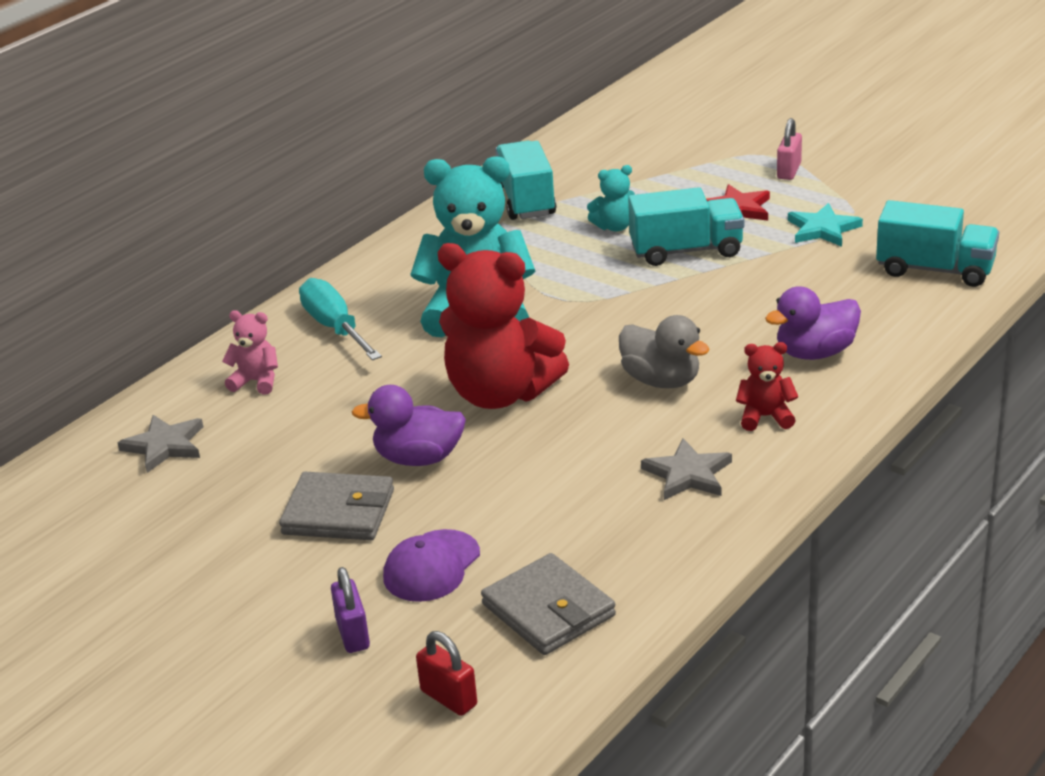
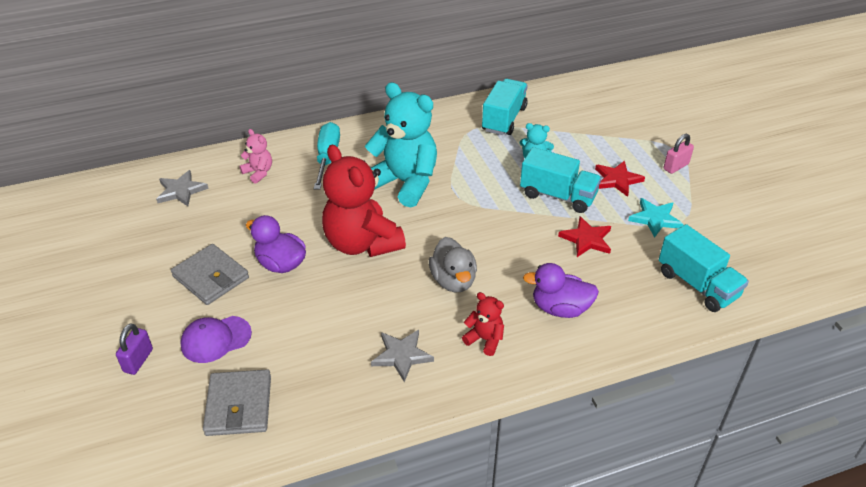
camera: 30 degrees right, 10 degrees up
(448, 698) = (136, 432): red padlock -> none
(769, 278) = (586, 239): none -> red star

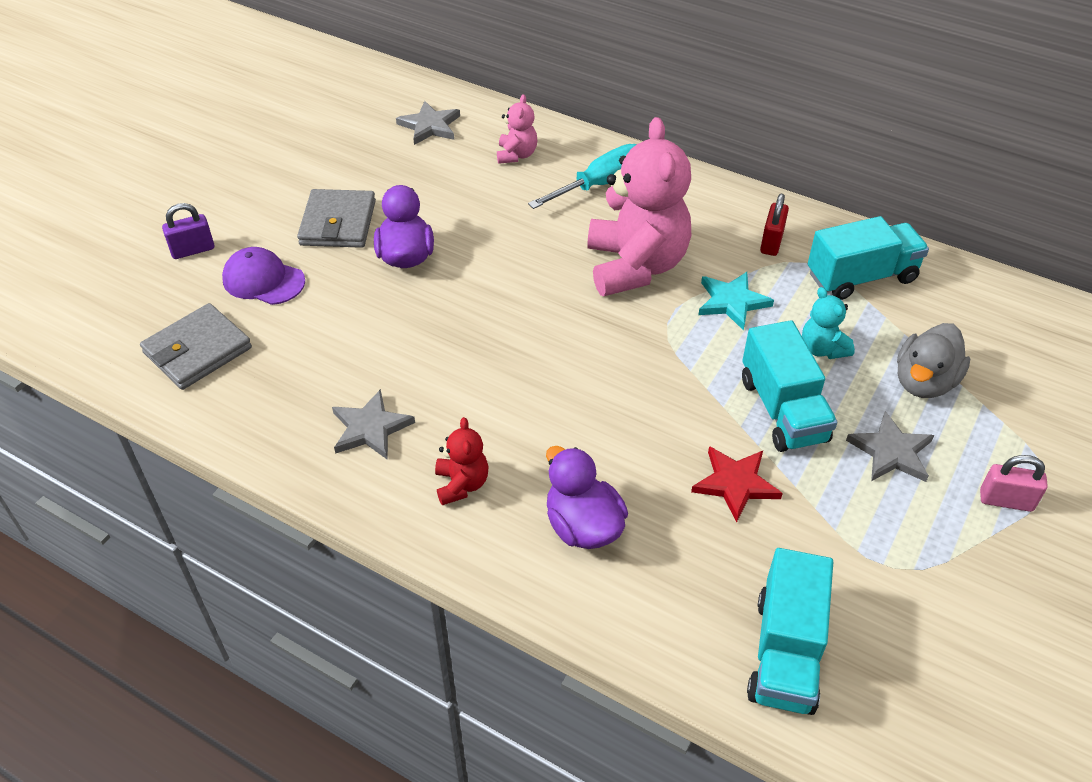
camera: 50 degrees right, 5 degrees up
(362, 243) = (501, 294): red teddy bear -> none
(405, 183) = (635, 266): turquoise teddy bear -> pink teddy bear
(447, 130) = (771, 242): none -> red padlock
(453, 281) = (525, 402): grey duck -> grey duck (924, 382)
(617, 180) = (891, 452): red star -> grey star
(655, 219) = (863, 535): turquoise star -> turquoise star (732, 302)

